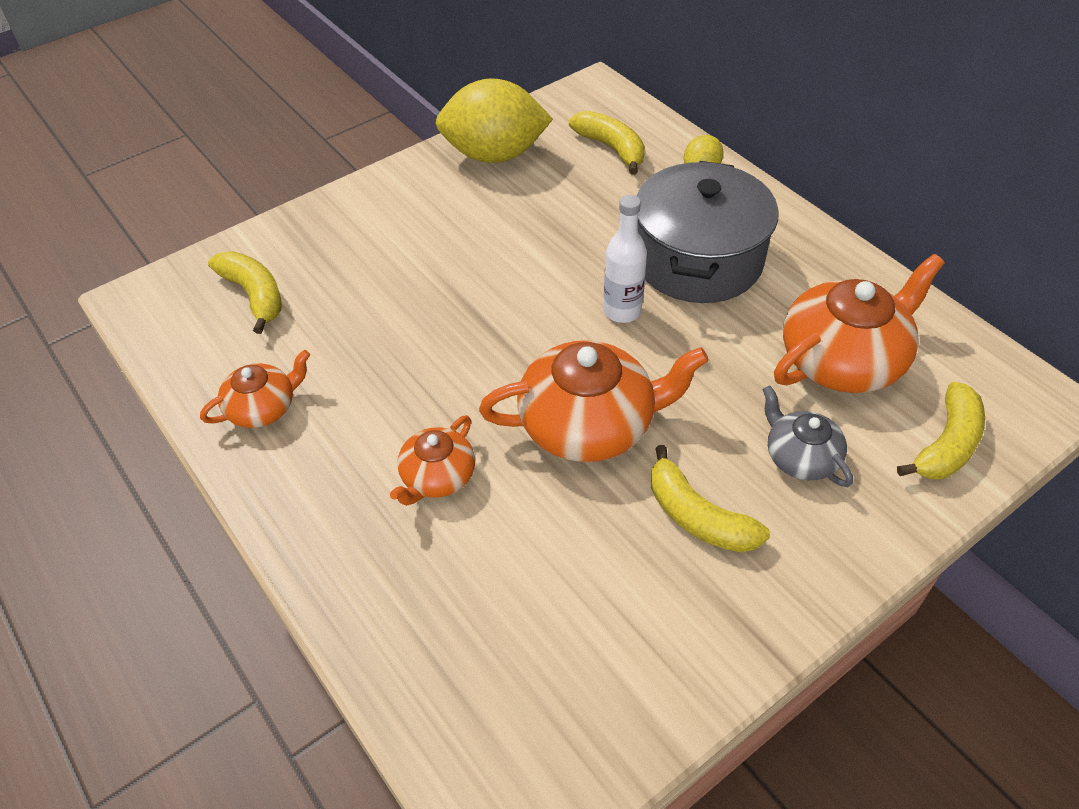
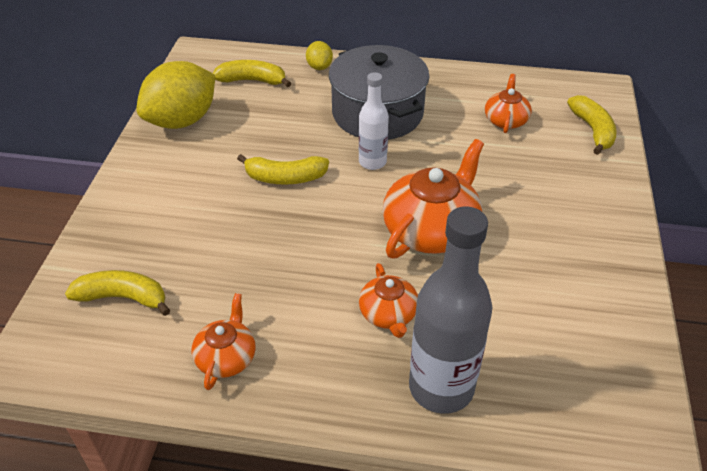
camera: 45 degrees left, 5 degrees down
(392, 585) = (441, 387): none -> grey bottle
(697, 517) = (538, 235): yellow banana -> yellow banana (285, 178)
(800, 457) = (545, 176): grey teapot -> none
(843, 359) = (506, 120): orange teapot -> orange teapot, size x0.55

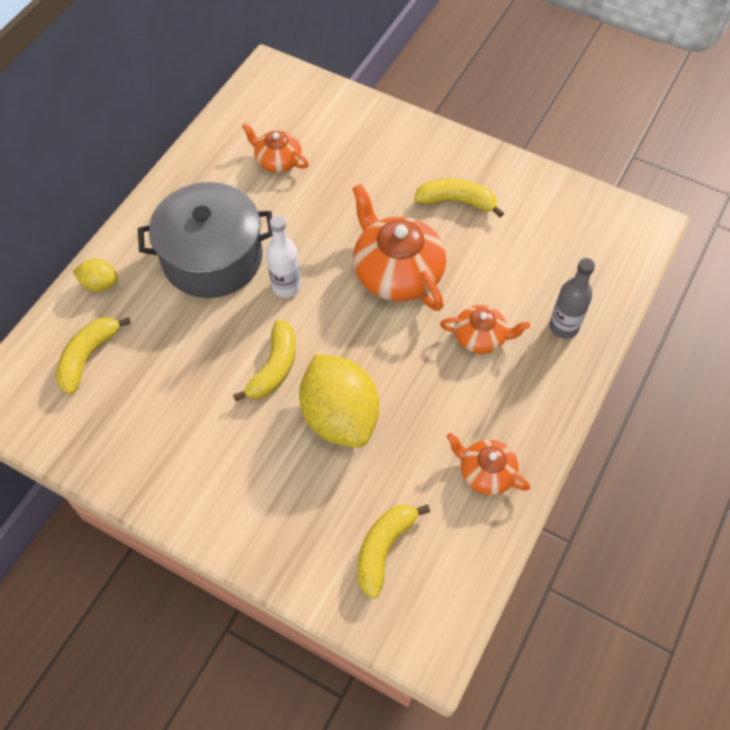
camera: 70 degrees left, 15 degrees up
(182, 121) = (126, 445): yellow lemon -> yellow lemon (340, 417)
(441, 387) = (563, 327): grey bottle -> grey bottle, size x0.57
(592, 130) = (324, 106): yellow banana -> yellow banana (456, 202)

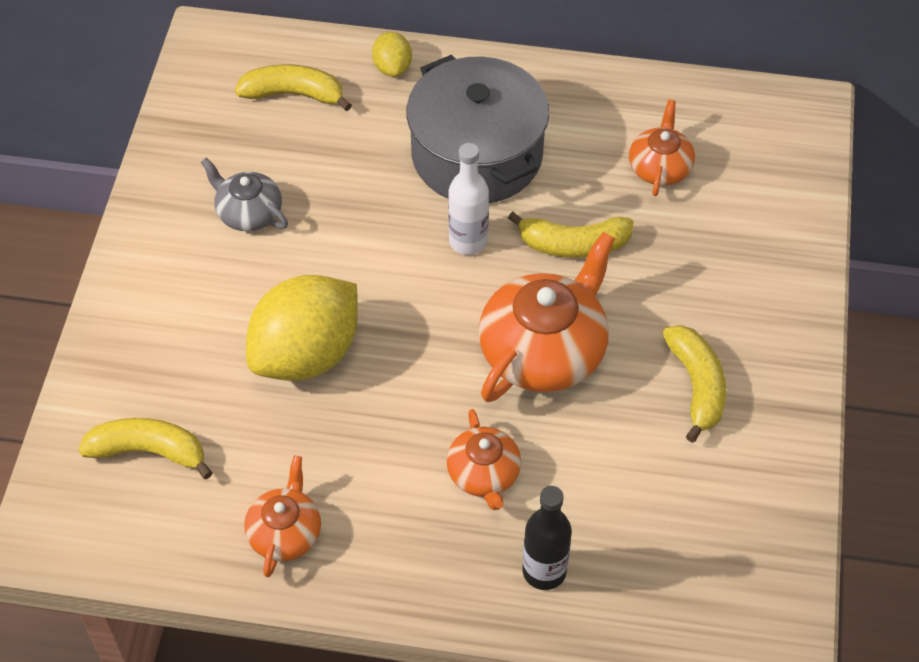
camera: 70 degrees right, 5 degrees down
(189, 420) = (248, 212): none -> grey teapot
(274, 368) = (348, 267): yellow banana -> yellow banana (573, 245)
(563, 327) = (544, 571): grey bottle -> black bottle

